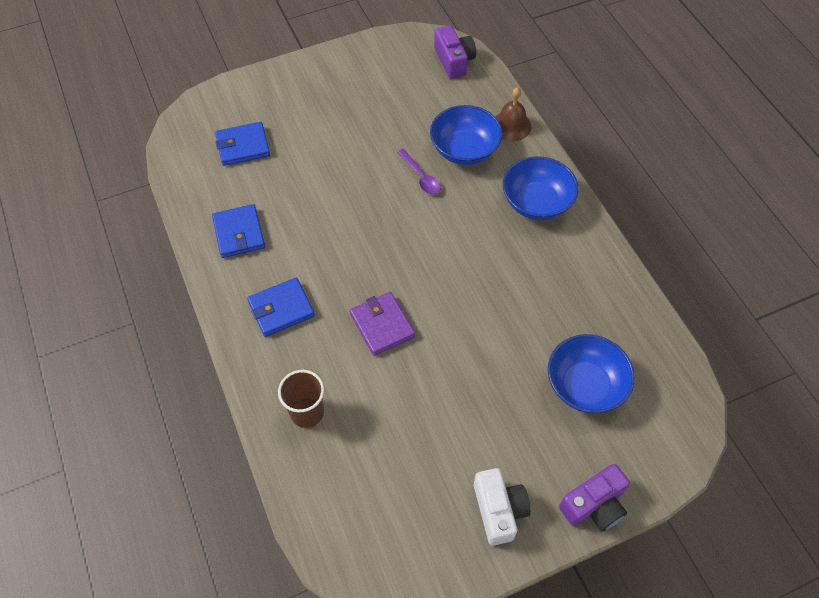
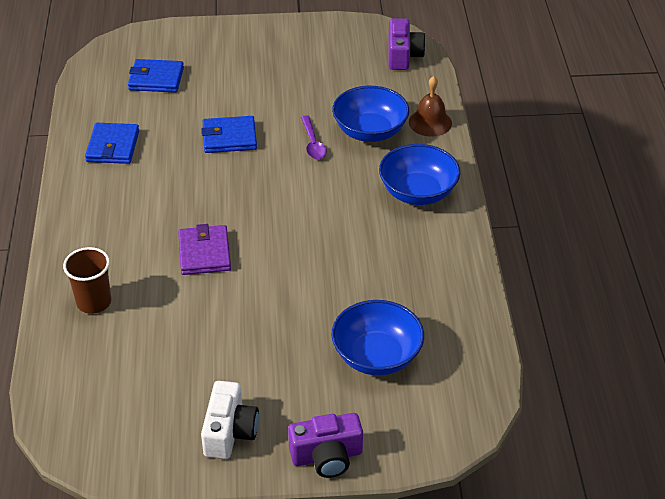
camera: 20 degrees right, 15 degrees down
(281, 309) = (117, 215): blue wallet -> blue wallet (229, 137)

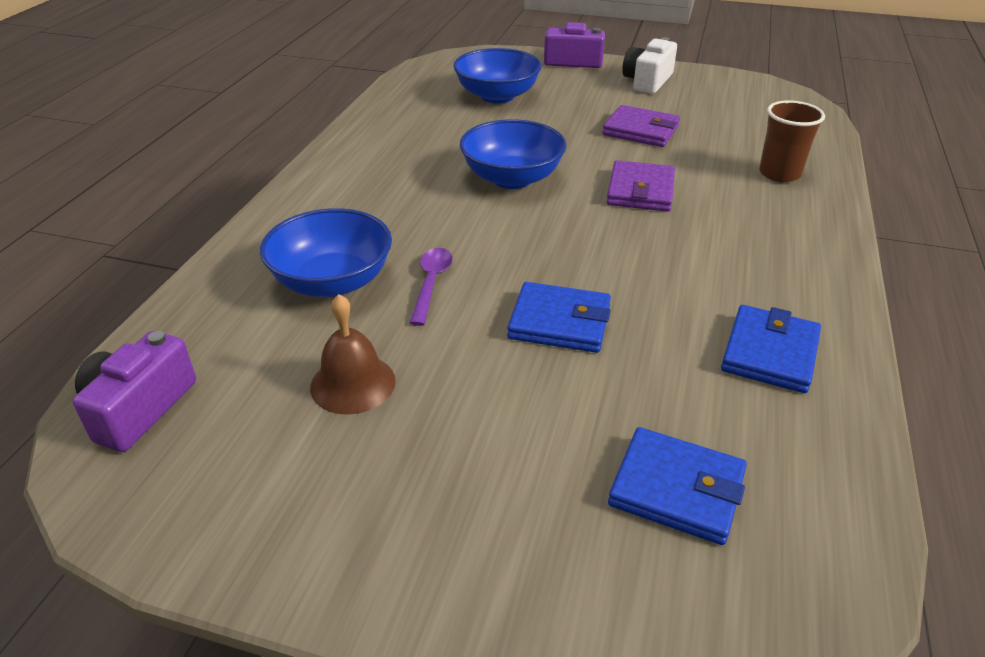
camera: 160 degrees left, 5 degrees down
(219, 333) = (641, 130): none -> purple wallet
(418, 192) = (341, 197): blue bowl -> blue bowl (512, 178)
(430, 122) = (233, 274): brown bell -> brown bell (353, 383)

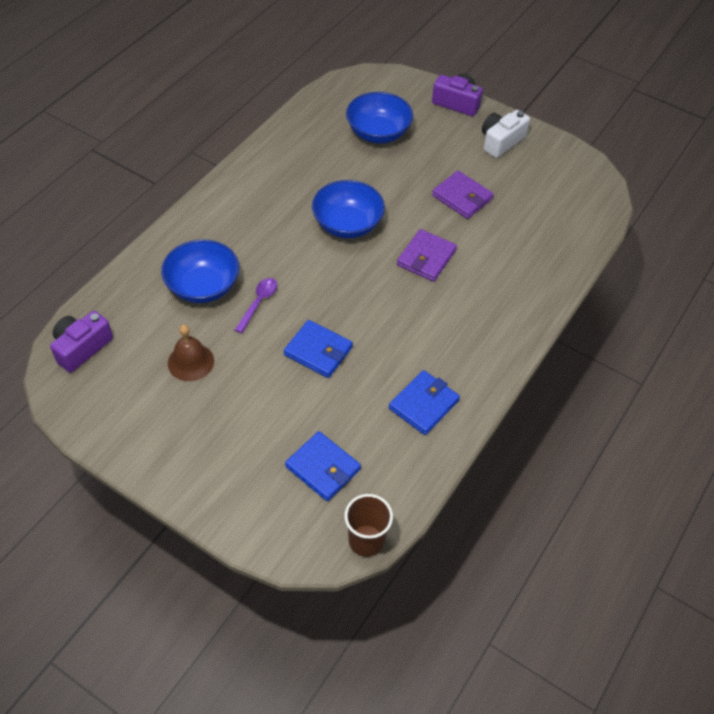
camera: 15 degrees right, 15 degrees up
(779, 173) = (532, 265): brown cup -> brown cup (366, 540)

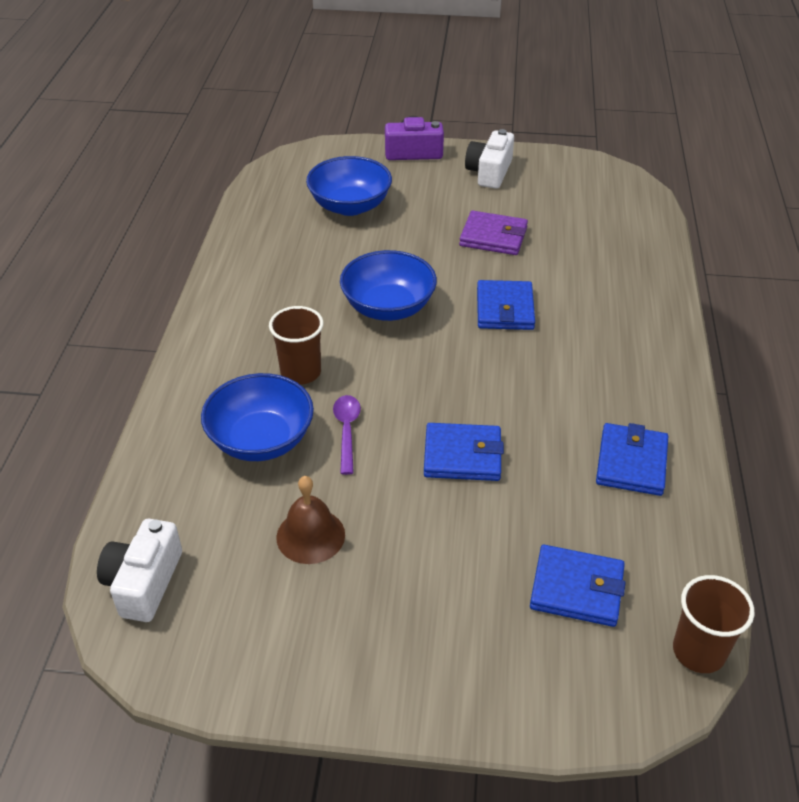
camera: 25 degrees left, 10 degrees down
(81, 348) = (144, 582): purple camera -> white camera
(258, 249) = (300, 372): none -> brown cup
(426, 258) = (505, 309): purple wallet -> blue wallet

